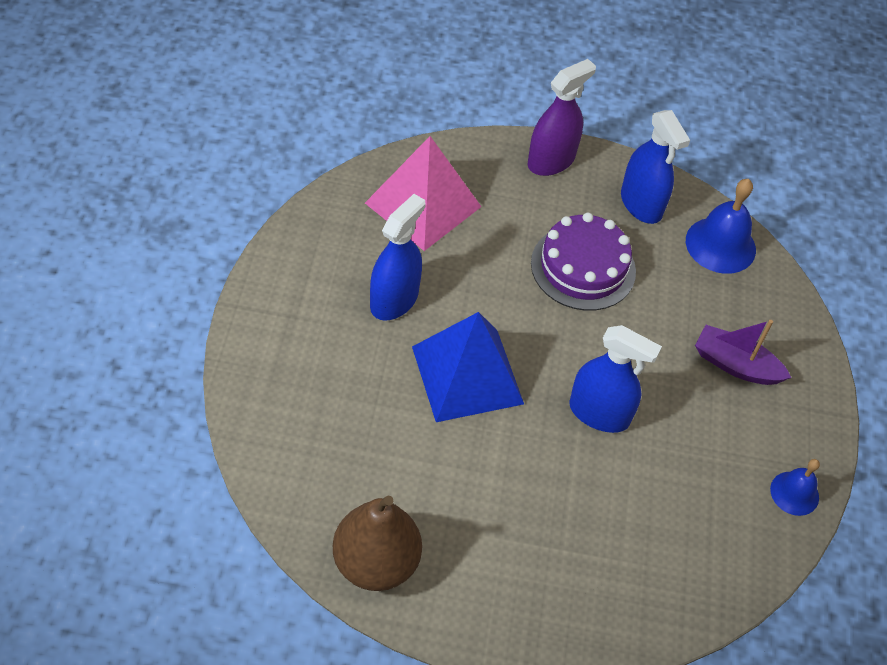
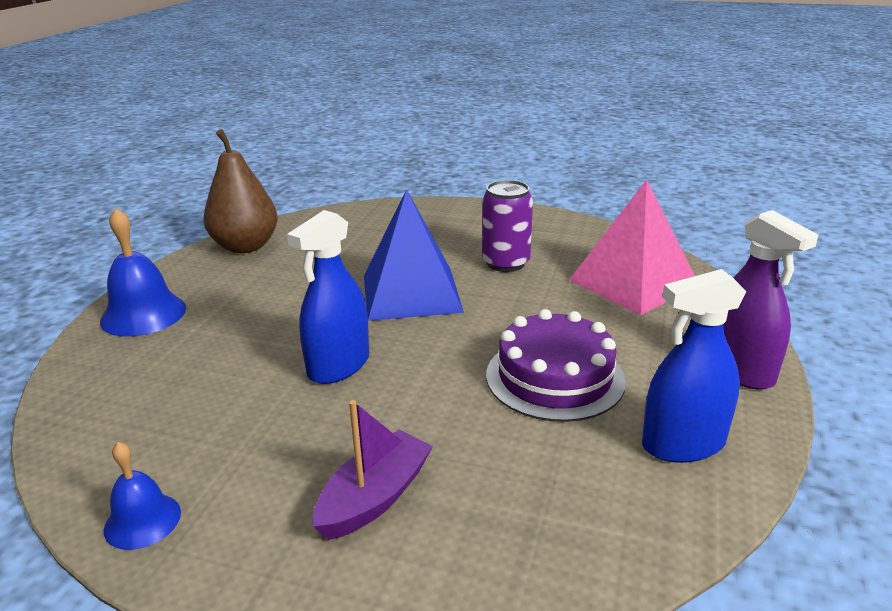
camera: 105 degrees right, 25 degrees down
(394, 300) = (505, 263): blue spray bottle -> purple can
(720, 245) = (615, 524): blue bell -> blue bell (143, 314)

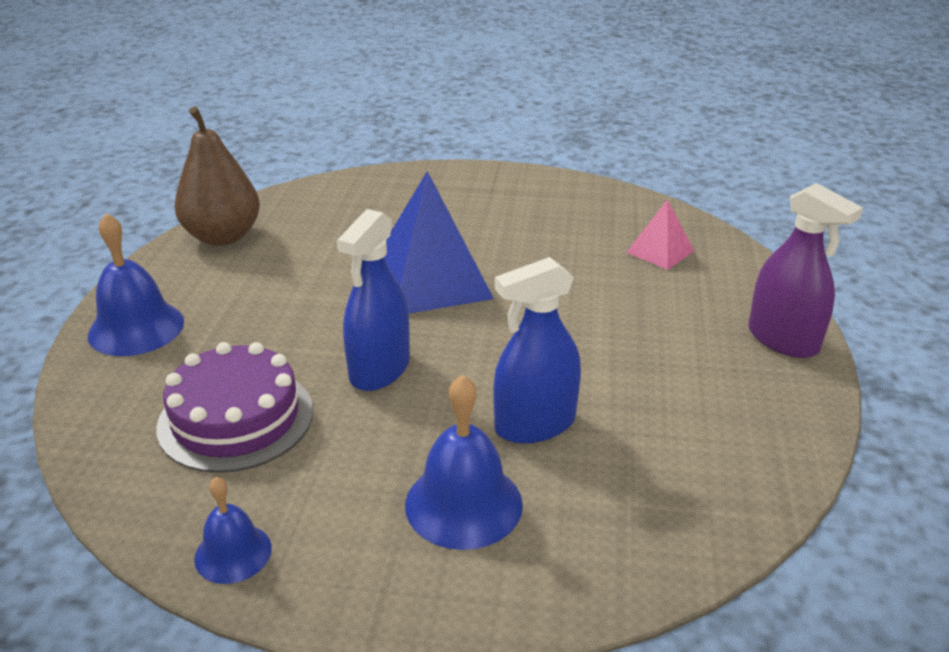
camera: 10 degrees left, 5 degrees up
(375, 498) = (463, 504): purple boat -> blue bell
(505, 263) = (522, 238): purple can -> none
(555, 377) = (606, 362): purple cake -> purple cake (236, 418)
(633, 282) = (660, 251): pink pyramid -> pink pyramid, size x0.51
(683, 444) = (745, 419): blue spray bottle -> blue spray bottle (535, 424)

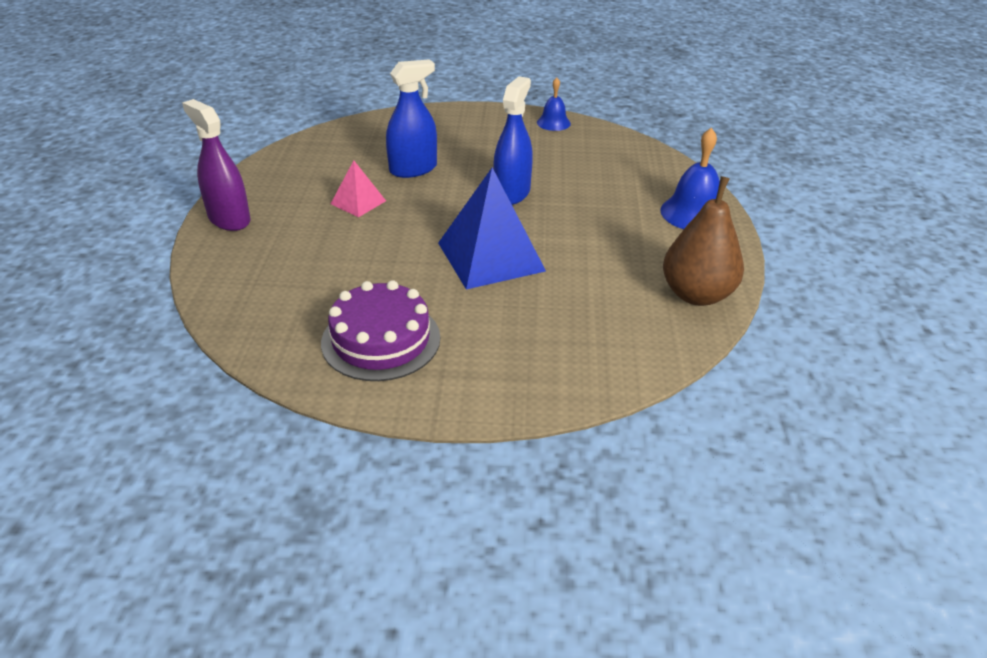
camera: 175 degrees right, 5 degrees up
(236, 418) = (586, 167): purple cake -> purple cake (381, 340)
(463, 504) = (451, 139): blue bell -> none
(660, 251) = (282, 292): pink pyramid -> pink pyramid (358, 202)

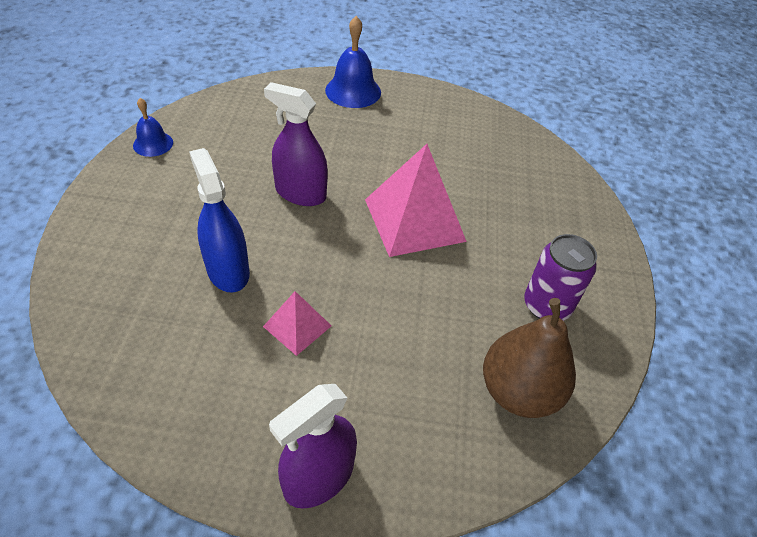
camera: 90 degrees left, 10 degrees up
(381, 340) = (546, 306): purple cake -> purple can
(490, 256) = (414, 220): blue pyramid -> pink pyramid
(512, 193) = (300, 193): blue spray bottle -> purple spray bottle
(697, 295) = (465, 113): brown pear -> brown pear (518, 391)

